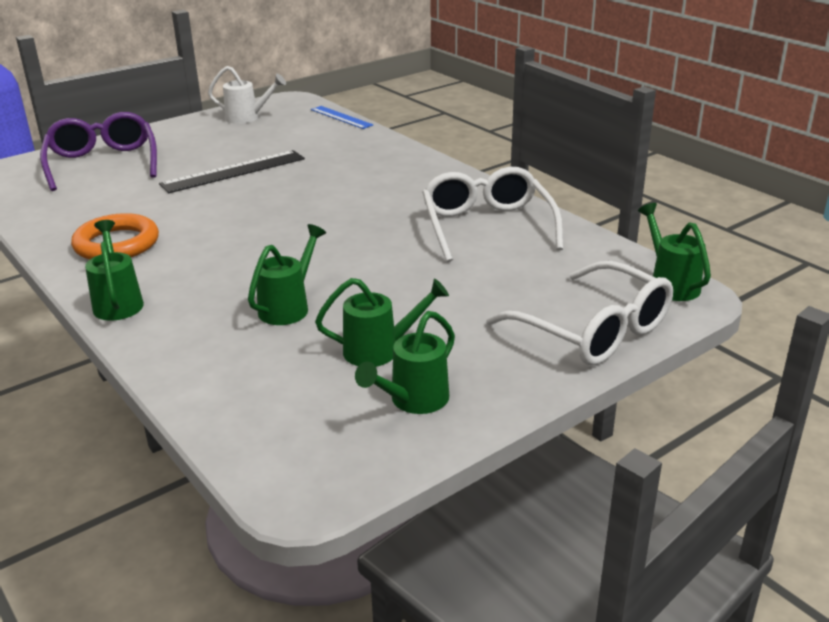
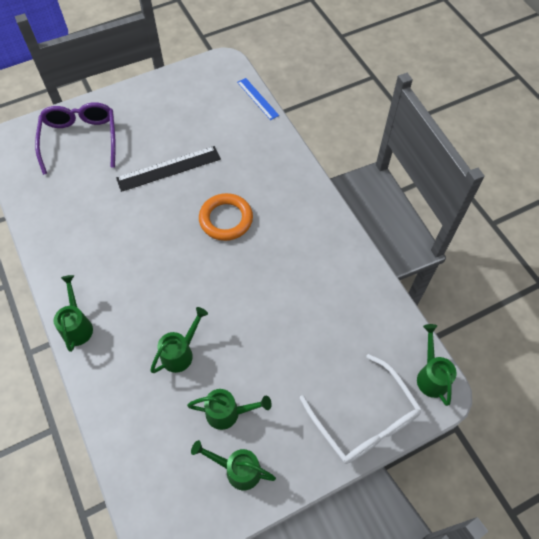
camera: 10 degrees right, 30 degrees up
(117, 244) = (82, 253): orange ring -> orange ring (226, 219)
(247, 118) = (188, 87): white watering can -> none
(413, 401) = (238, 469): green watering can -> green watering can turned 60 degrees clockwise
(487, 226) = (328, 278): white glasses -> none

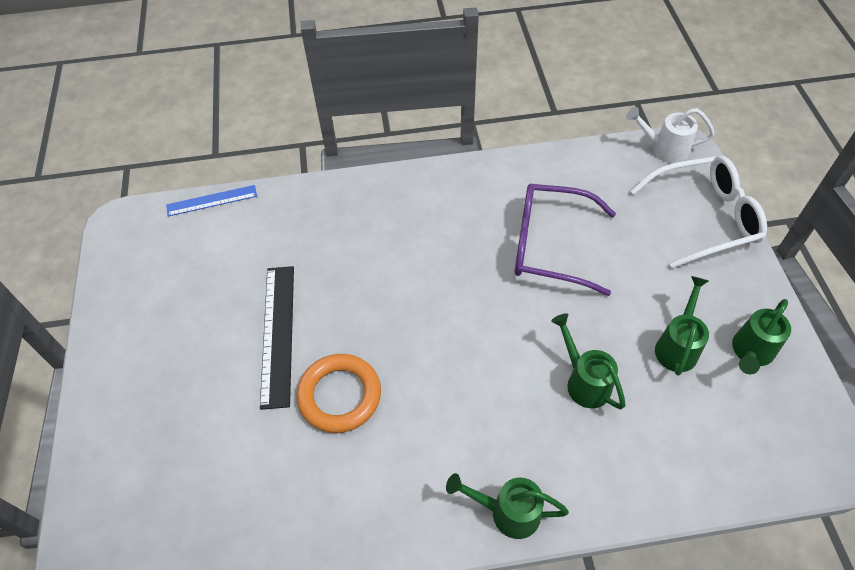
camera: 70 degrees left, 5 degrees down
(80, 139) = (153, 450): purple glasses -> purple glasses (550, 246)
(226, 219) = (396, 284): orange ring -> orange ring (339, 395)
(431, 376) = (664, 149): green watering can -> white watering can

